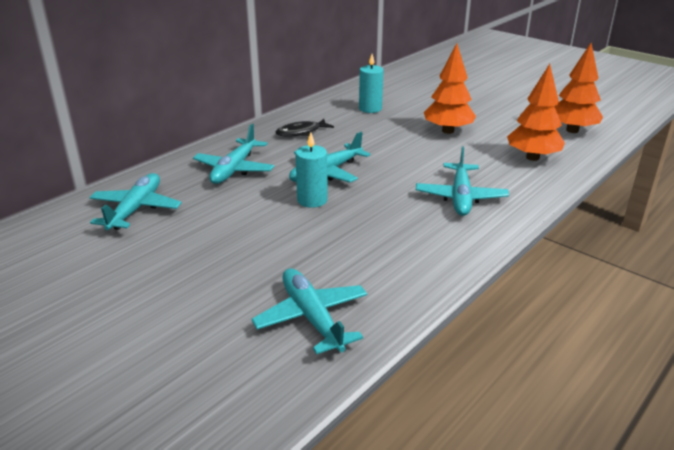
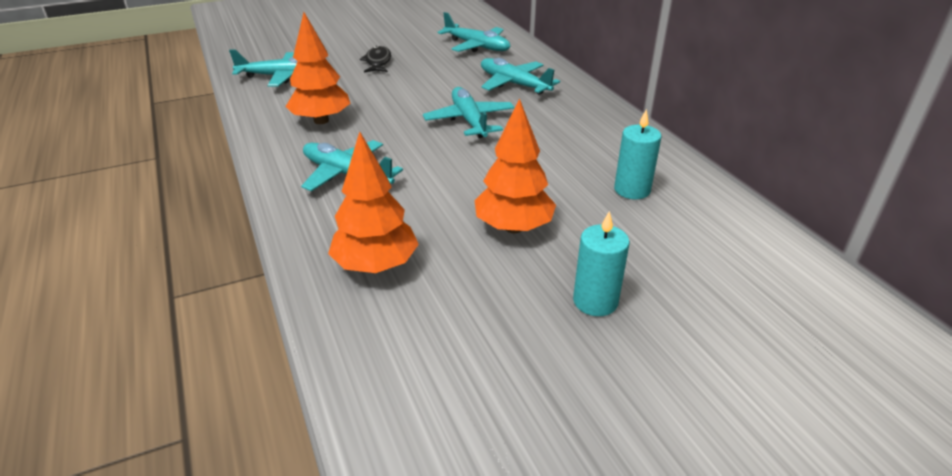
camera: 115 degrees right, 5 degrees up
(301, 132) = (579, 128): black fish -> black fish (378, 62)
(312, 200) = (423, 104): turquoise candle -> turquoise candle (595, 301)
(572, 130) = (421, 363): orange tree -> orange tree (321, 120)

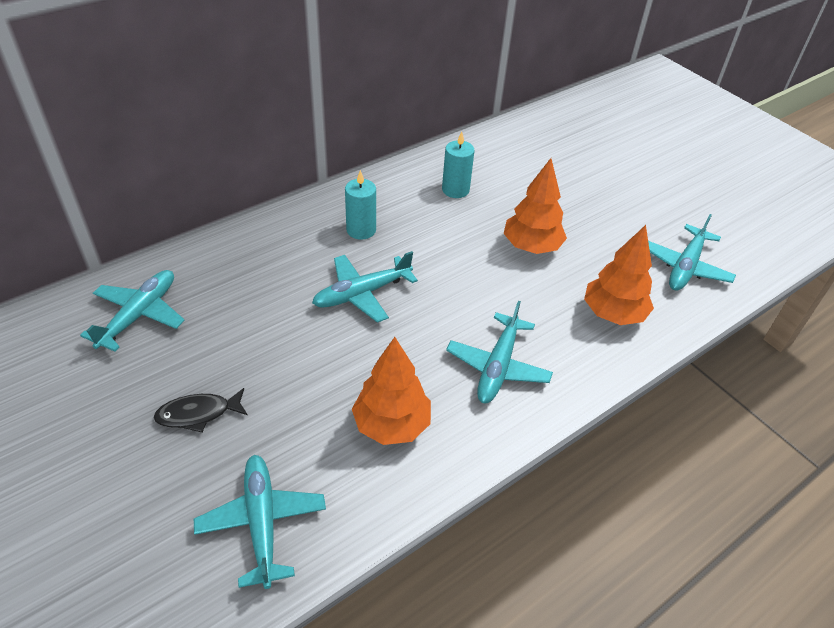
camera: 105 degrees left, 10 degrees up
(514, 84) = (264, 268): turquoise plane -> turquoise plane (685, 266)
(595, 301) = (590, 206): turquoise candle -> turquoise candle (361, 230)

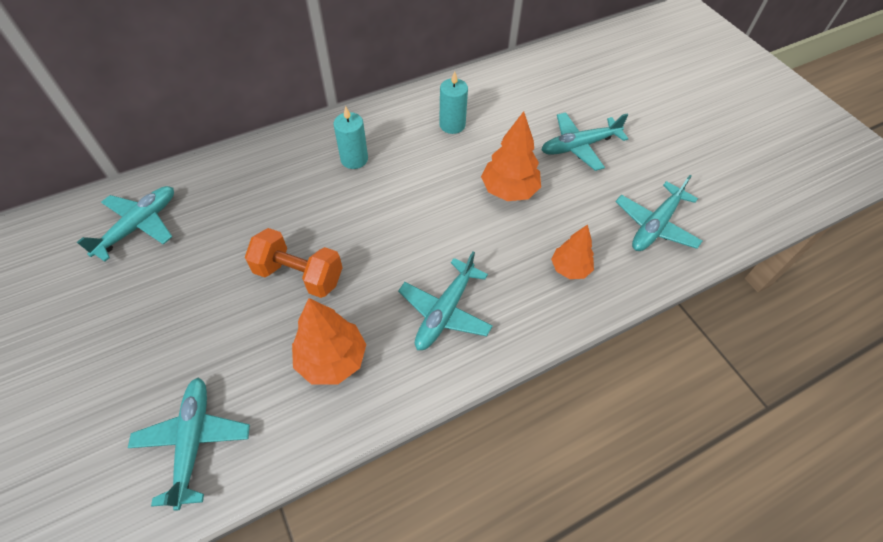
camera: 10 degrees right, 10 degrees up
(198, 414) = (165, 328): black fish -> none
(333, 347) = (299, 275): none -> orange dumbbell
(362, 293) = (339, 224): turquoise plane -> turquoise plane (579, 146)
(613, 314) = (570, 269): orange tree -> orange tree, size x0.65

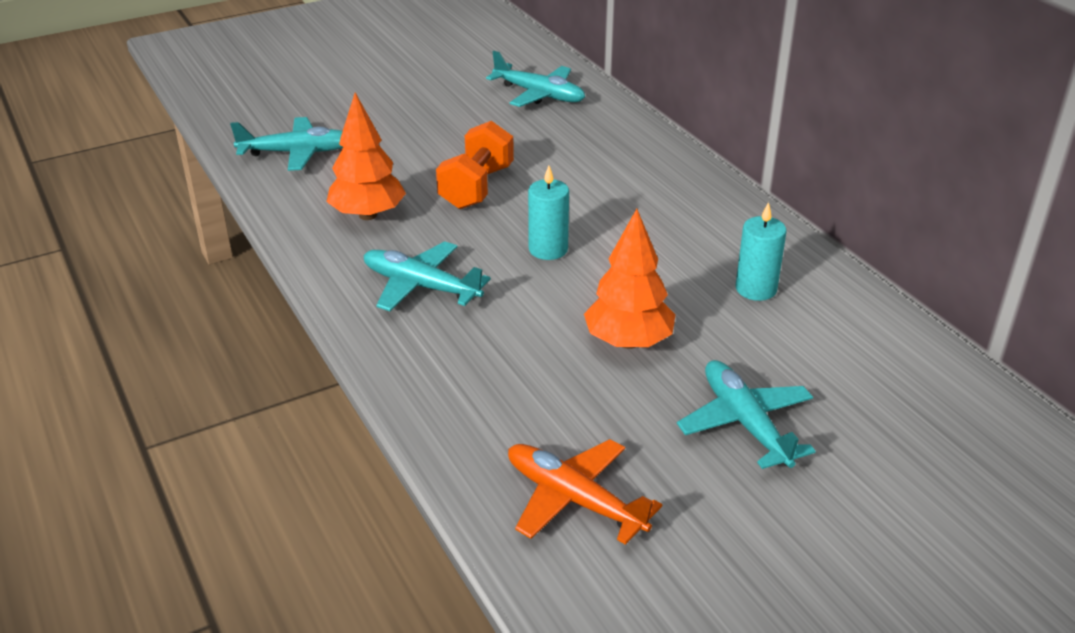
camera: 90 degrees right, 20 degrees down
(354, 159) = (663, 210): turquoise candle -> turquoise candle (548, 249)
(570, 269) = (484, 394): orange tree -> none
(655, 225) = (575, 500): turquoise plane -> orange plane

